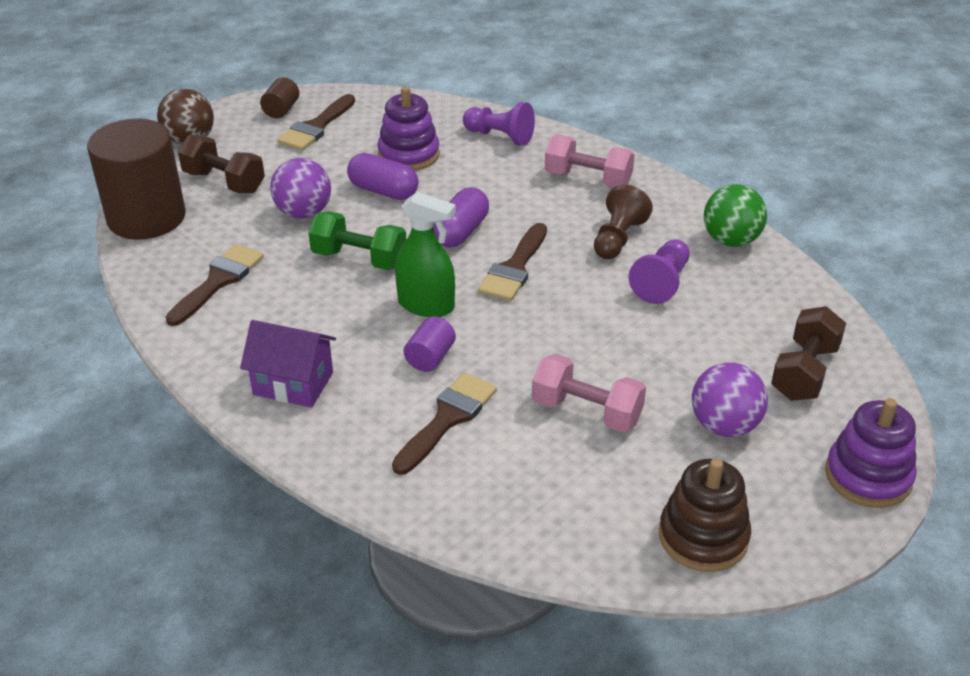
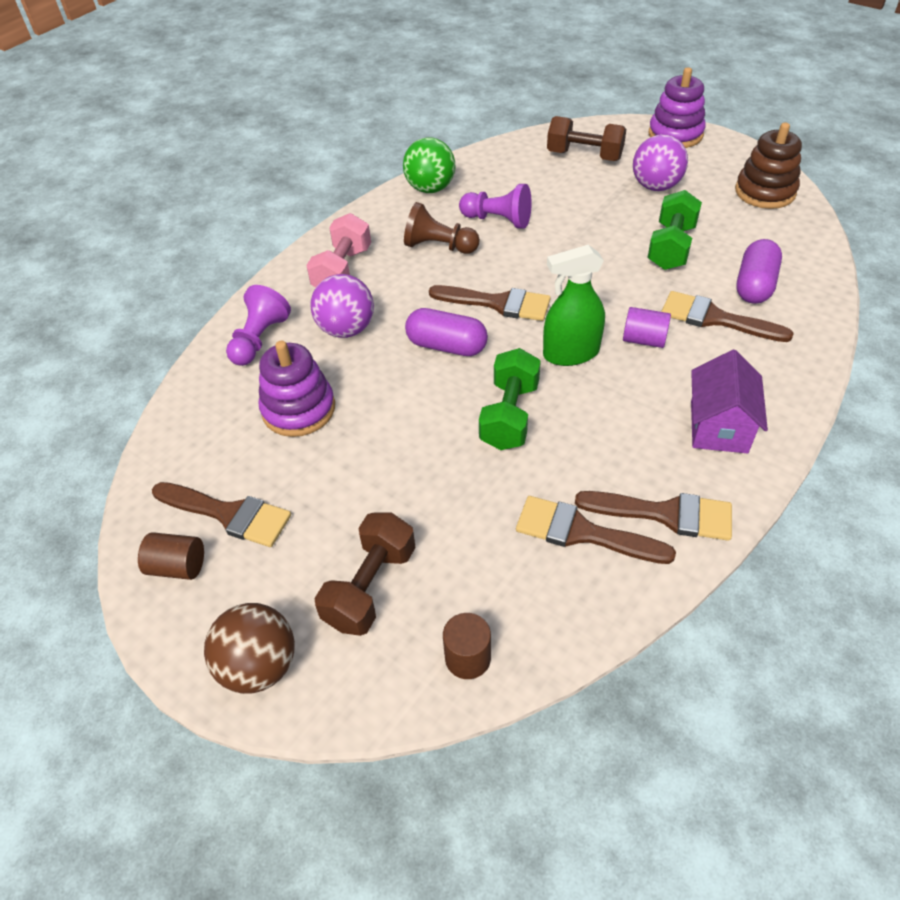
camera: 95 degrees left, 10 degrees up
(146, 217) = (467, 658): brown cylinder -> brown cylinder, size x0.42
(213, 328) = (665, 514): none -> brown brush
(303, 213) = (431, 483): purple ball -> purple ball (346, 329)
(383, 191) = (377, 418): purple capsule -> purple capsule (754, 285)
(426, 305) = (571, 353): green spray bottle -> green spray bottle turned 120 degrees counterclockwise
(586, 411) = (671, 247): pink dumbbell -> green dumbbell

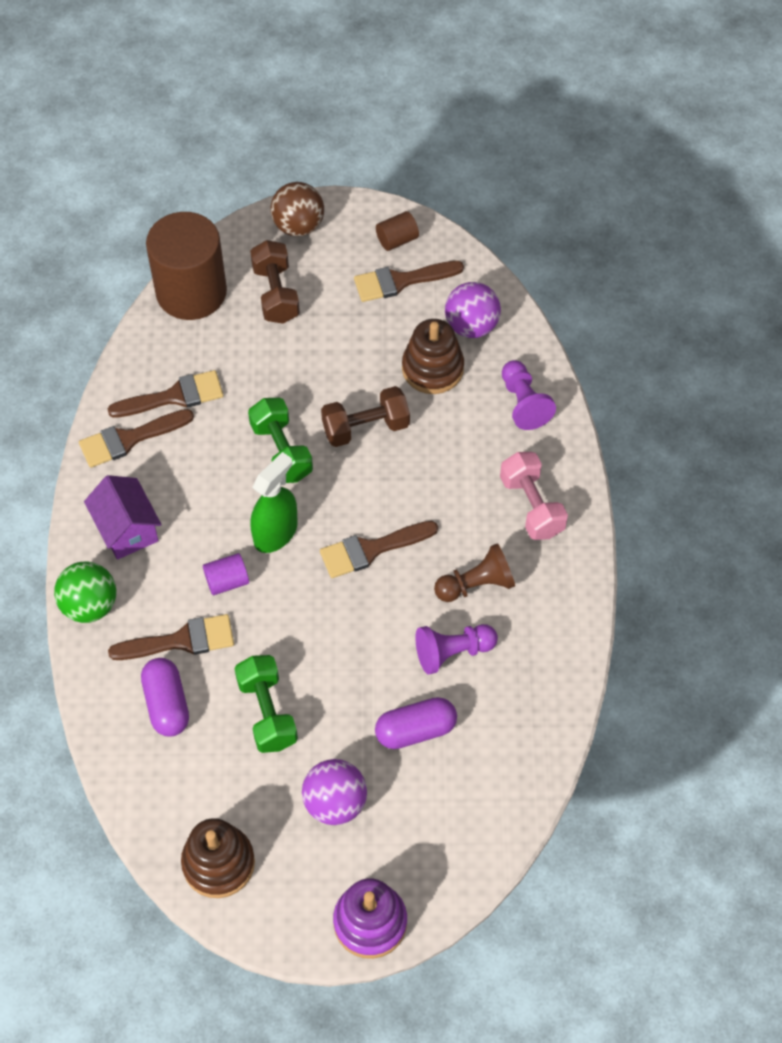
camera: 140 degrees right, 10 degrees up
(298, 409) = (432, 369): purple stacking toy -> brown stacking toy
(346, 329) = (467, 451): purple ball -> purple ball (471, 326)
(430, 188) = (555, 658): green ball -> green ball (90, 605)
(446, 346) = (376, 482): purple capsule -> purple capsule (415, 730)
(467, 658) = (191, 292): brown cylinder -> brown cylinder, size x2.41
(584, 156) = (443, 813): brown dumbbell -> brown dumbbell (365, 428)

